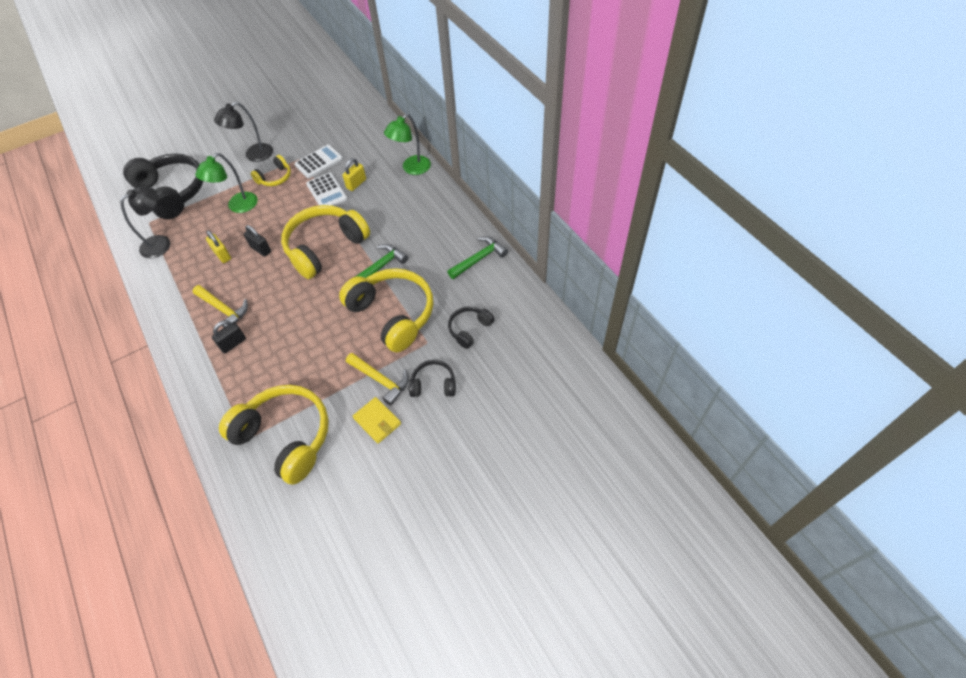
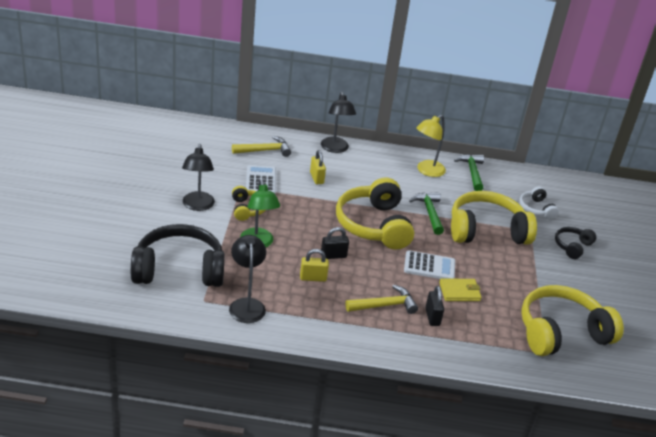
camera: 60 degrees left, 20 degrees down
(327, 192) = (306, 195): white calculator -> white calculator (429, 266)
(377, 421) = (584, 285): yellow wallet -> yellow wallet (459, 292)
(381, 380) = (547, 265): yellow hammer -> yellow hammer (265, 150)
(411, 169) = (335, 149): green lamp -> black lamp
(444, 232) = (426, 171): none -> yellow lamp
(469, 329) = (536, 209): black headphones -> white headphones

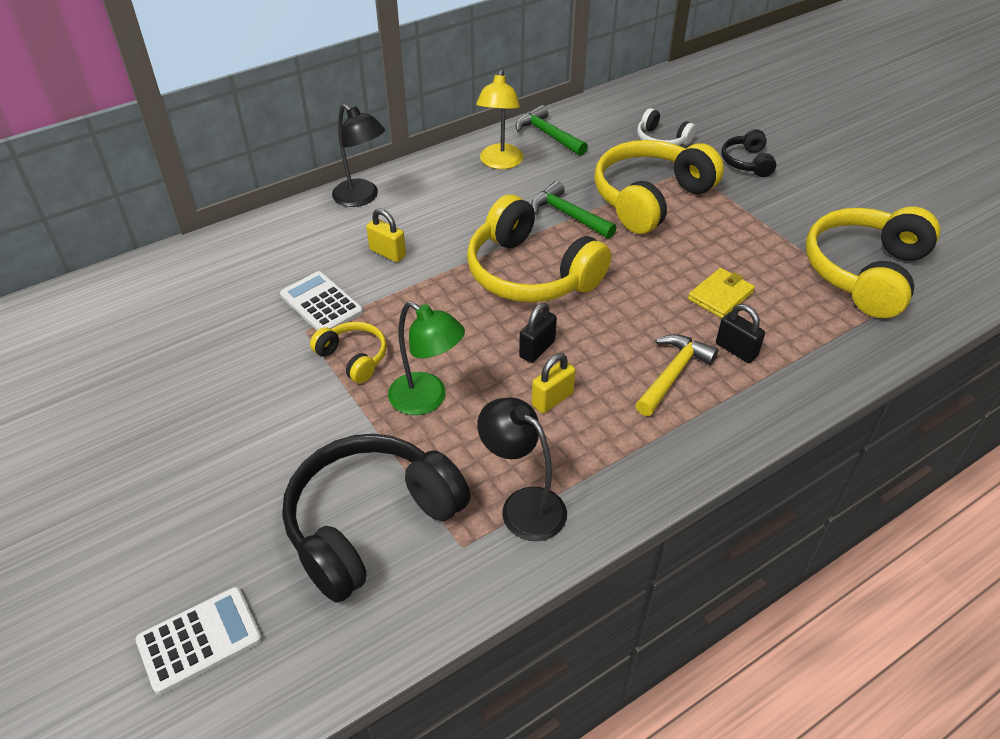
camera: 35 degrees left, 10 degrees up
(197, 206) = (279, 401): black lamp -> none
(265, 150) = (274, 255): yellow hammer -> none
(429, 266) = (652, 285): white calculator -> white calculator (199, 640)

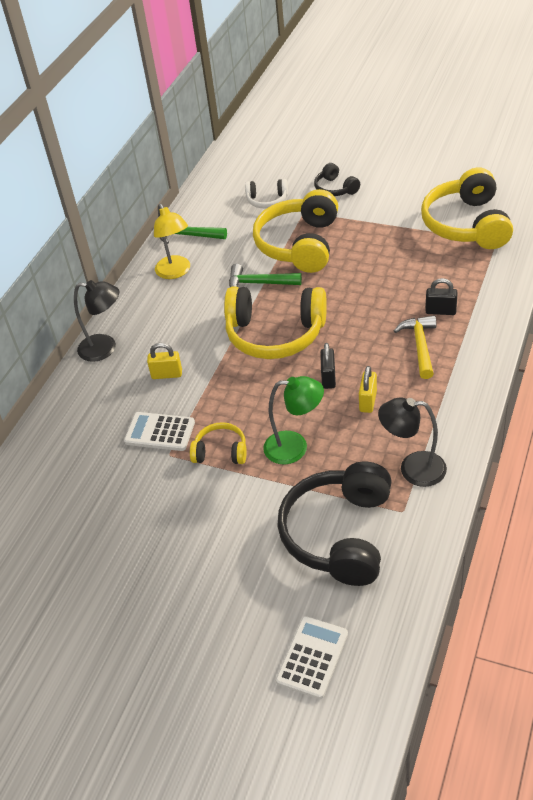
camera: 30 degrees left, 0 degrees up
(720, 296) = (401, 284): yellow wallet -> none

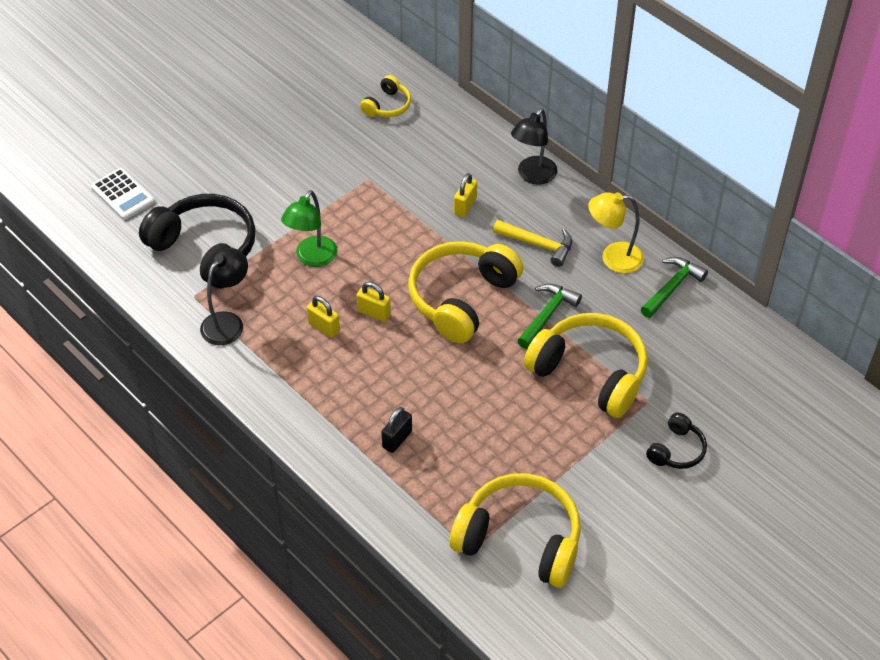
camera: 110 degrees right, 5 degrees up
(160, 432) = (398, 181): white calculator -> none
(221, 451) = (345, 211): yellow headphones -> yellow headphones (387, 106)
(267, 200) = (694, 378): white headphones -> none
(328, 378) = (374, 313): black padlock -> yellow padlock
(335, 188) = (676, 450): black headphones -> black headphones turned 135 degrees clockwise
(420, 346) = (362, 398): yellow hammer -> yellow hammer (538, 245)

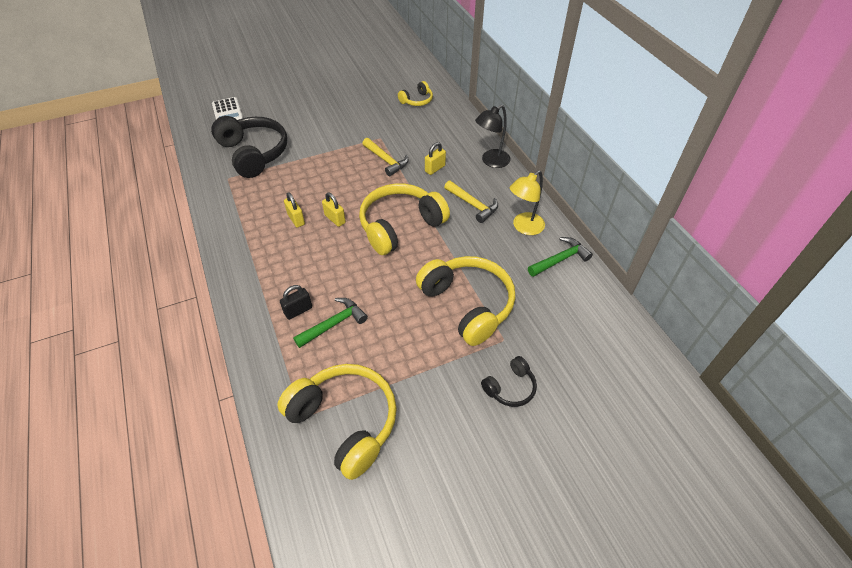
camera: 20 degrees right, 0 degrees up
(227, 322) = (237, 199): black lamp -> none
(312, 258) = (316, 175): green lamp -> none
(395, 212) = (386, 161): none -> yellow hammer
(547, 315) = (456, 253): green hammer -> green hammer (334, 324)
(613, 258) = (524, 227): yellow lamp -> yellow lamp turned 60 degrees counterclockwise

